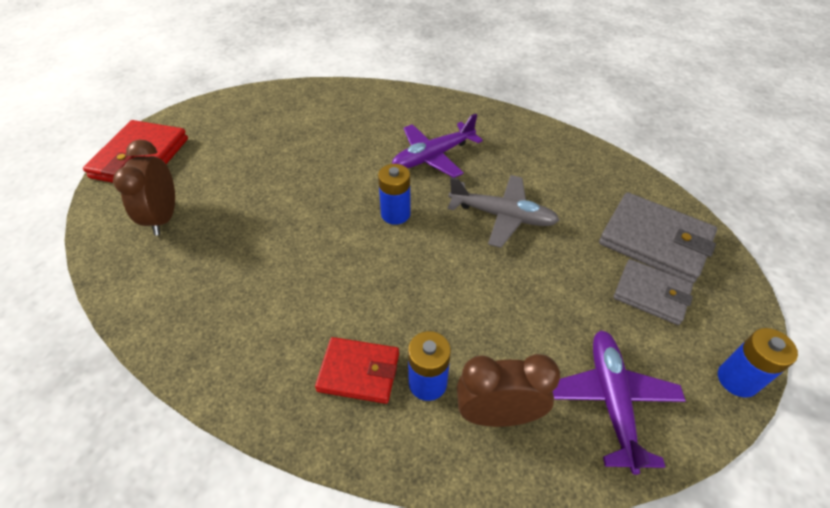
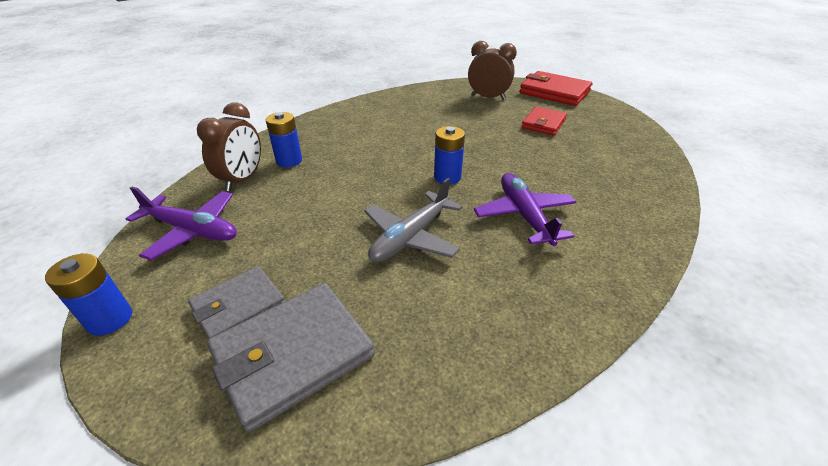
camera: 110 degrees right, 10 degrees down
(359, 372) = (320, 141): red wallet -> red wallet (543, 123)

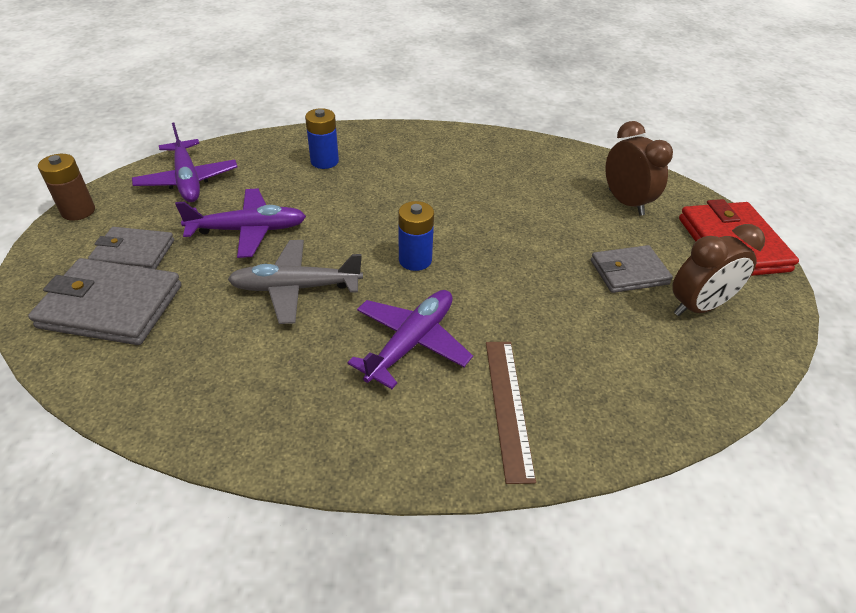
camera: 45 degrees right, 5 degrees up
(110, 319) = (78, 211): blue battery -> brown battery
(242, 180) = (271, 158): brown clock -> brown clock (698, 307)
(311, 229) = (248, 230): none -> purple plane
(543, 123) = (629, 272): red wallet -> grey wallet
(613, 208) = (508, 406): none -> brown ruler

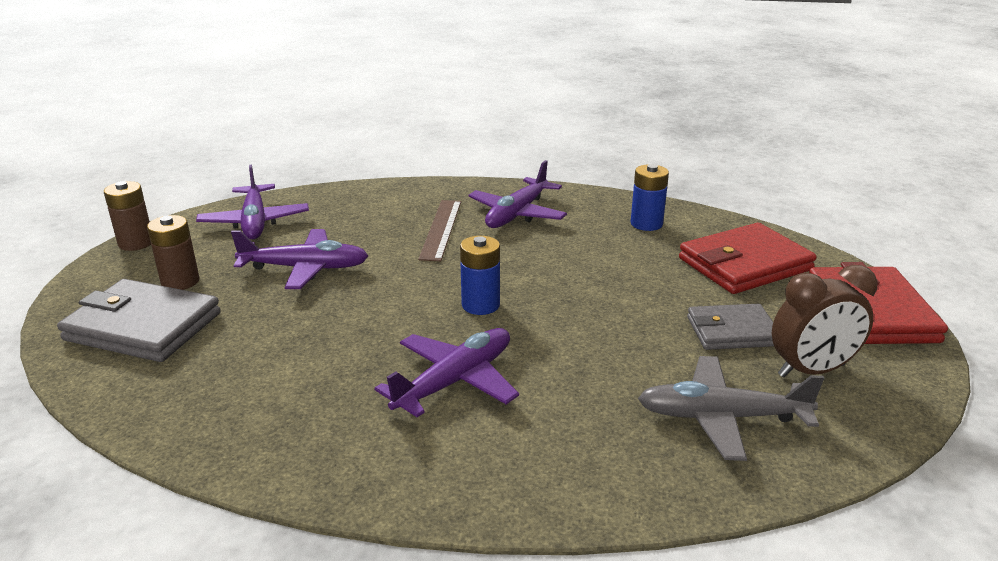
camera: 10 degrees right, 15 degrees down
(134, 253) = (180, 282): grey wallet -> brown battery
(296, 288) = (341, 323): grey plane -> grey plane (722, 417)
(324, 161) = (405, 211): blue battery -> blue battery (646, 224)
(425, 159) = (517, 214): none -> purple plane
(508, 406) = (552, 450): brown ruler -> brown ruler (441, 229)
(625, 202) = (745, 264): brown clock -> red wallet

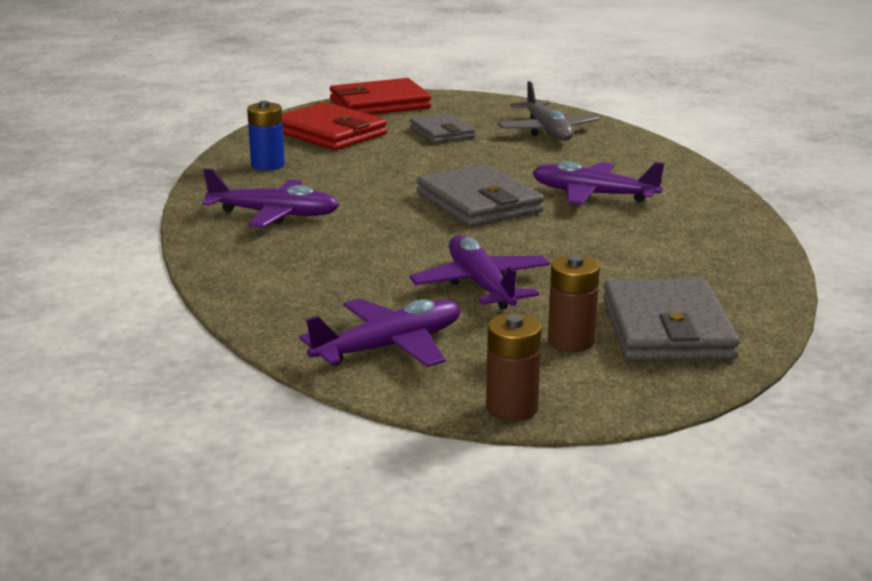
camera: 110 degrees left, 5 degrees down
(441, 229) = (337, 241): brown ruler -> none
(480, 305) = (478, 203): blue battery -> grey wallet
(811, 370) = (472, 115): brown clock -> none

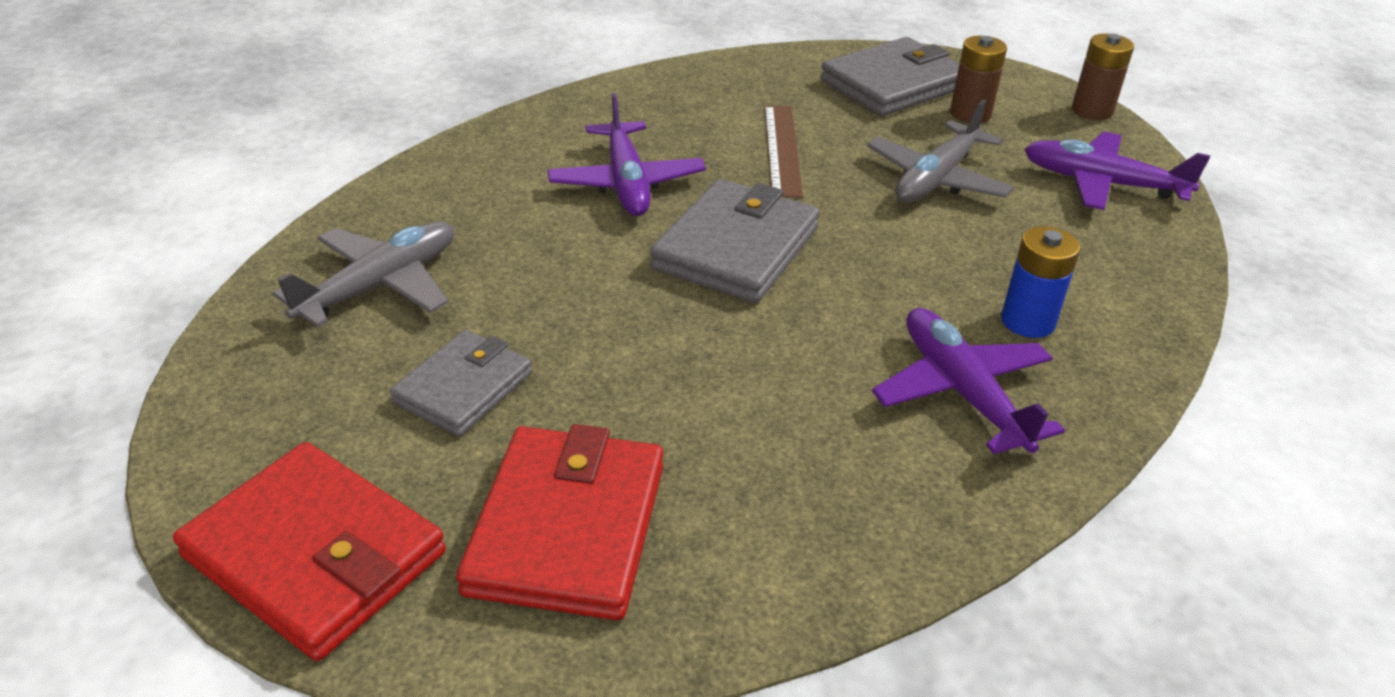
camera: 125 degrees left, 15 degrees up
(268, 165) = (801, 513): blue battery -> blue battery (1027, 321)
(481, 285) = (937, 179): purple plane -> grey plane
(588, 248) = (782, 149): none -> brown ruler

